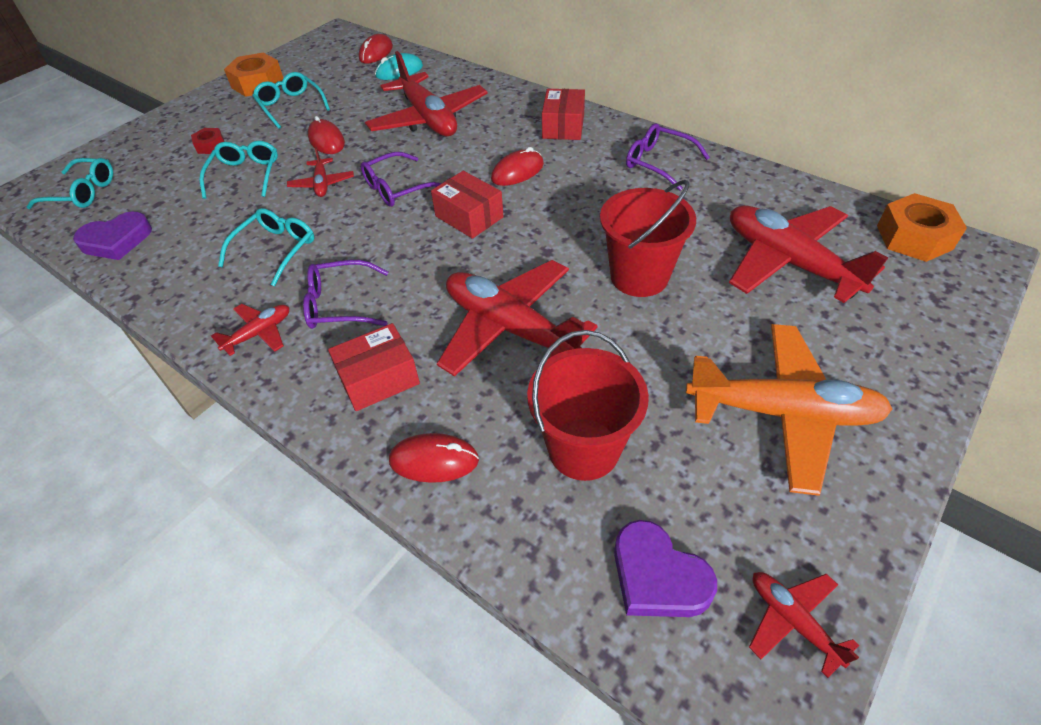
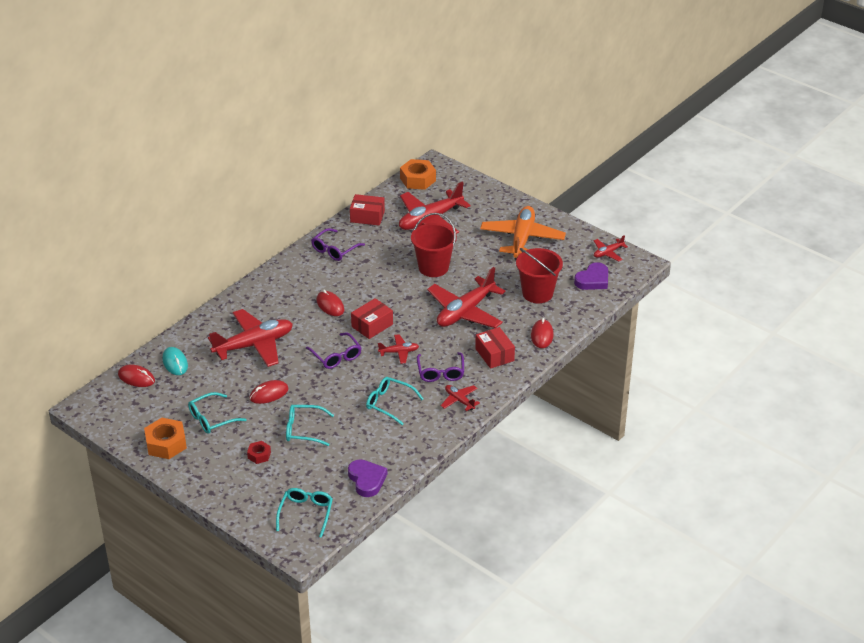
camera: 90 degrees left, 10 degrees down
(322, 184) = (323, 391): red plane -> red plane (399, 352)
(563, 126) = (282, 284): red box -> red box (367, 216)

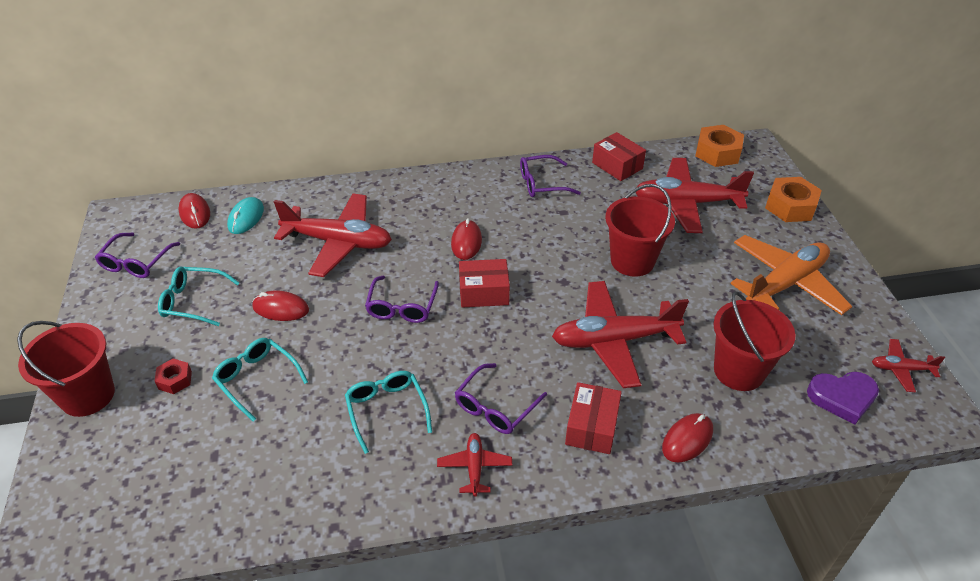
camera: 40 degrees right, 5 degrees up
(142, 421) = (136, 262): none -> purple glasses
(166, 444) = (119, 302): orange nut -> orange nut (790, 206)
(221, 488) = (87, 395): none -> red bucket
(306, 514) = (112, 504): turquoise glasses -> none
(367, 480) = (233, 507): purple heart -> none
(399, 352) = (476, 346): red plane -> none

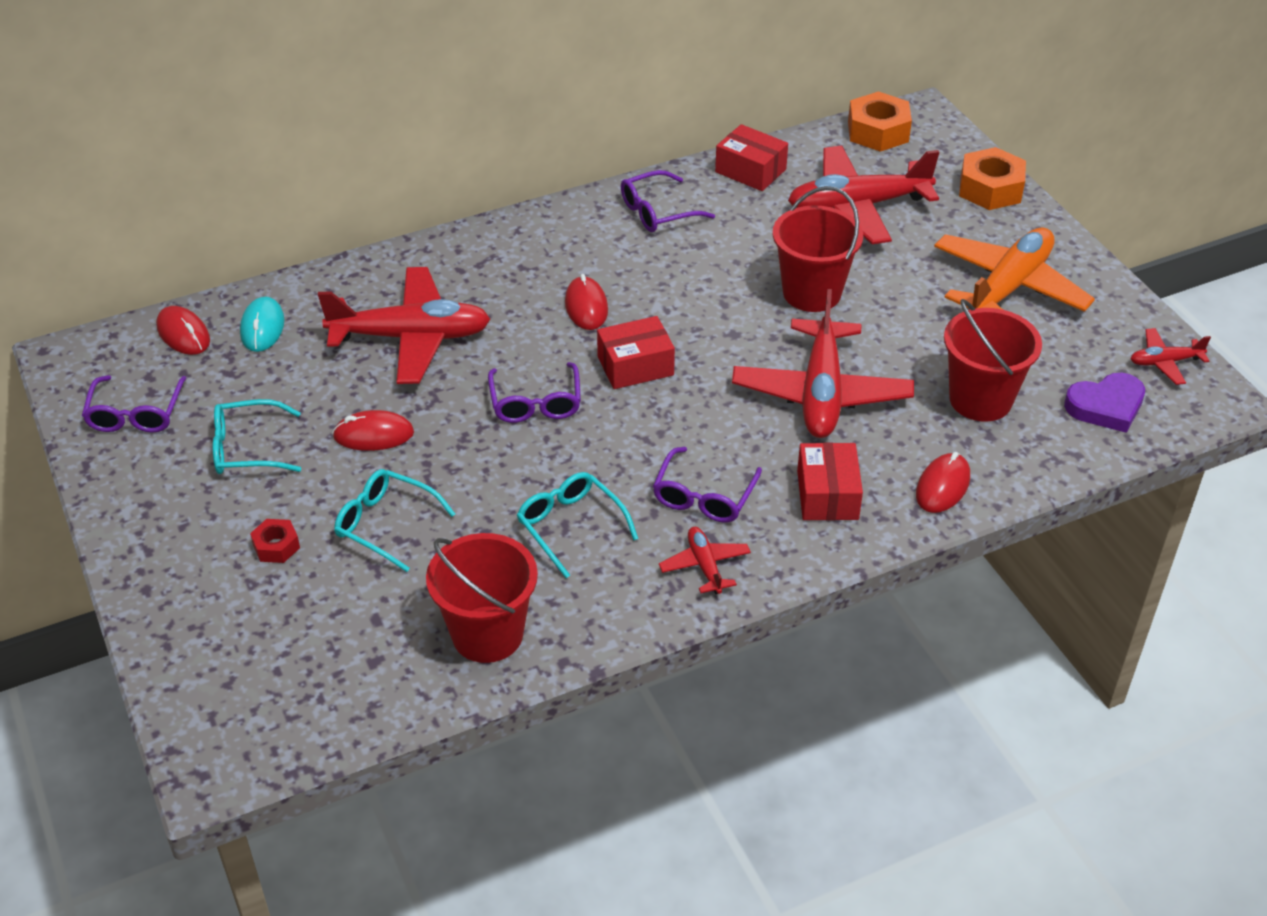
camera: 15 degrees left, 0 degrees up
(87, 395) = (167, 587): red bucket -> red bucket (487, 634)
(614, 340) = (821, 393): red plane -> red plane turned 60 degrees counterclockwise

